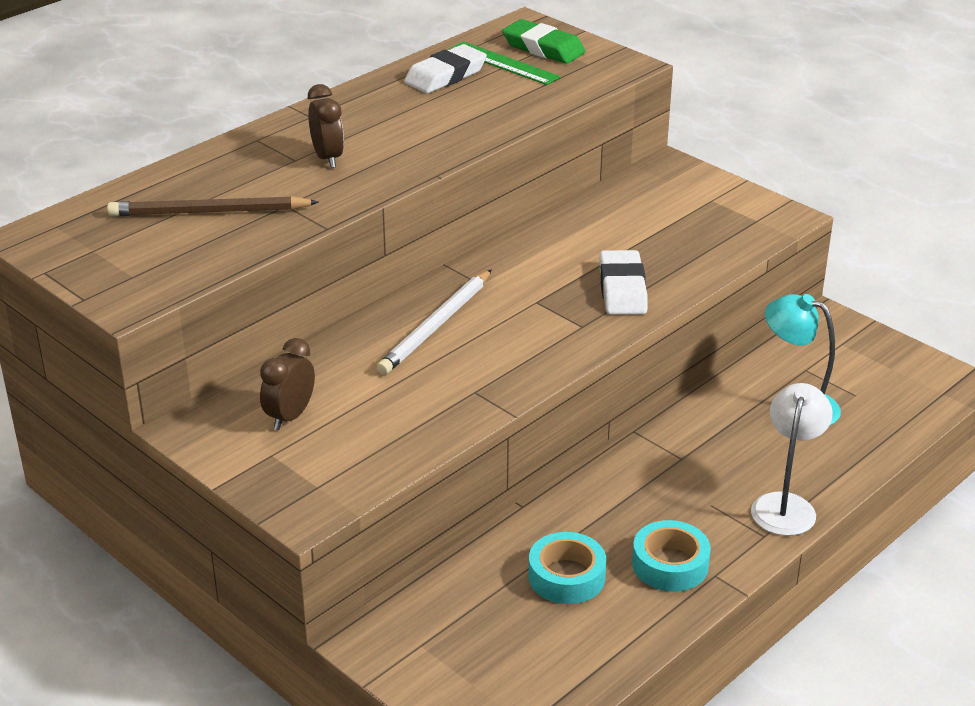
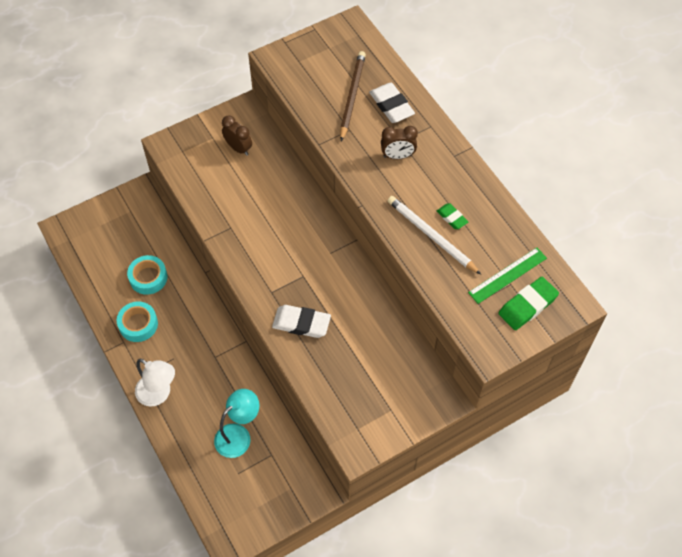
camera: 105 degrees right, 25 degrees up
(427, 107) = (452, 218): none -> green eraser
(436, 326) = (295, 223): white pencil -> white pencil (431, 236)
(445, 76) = (495, 237): white eraser -> white eraser (391, 106)

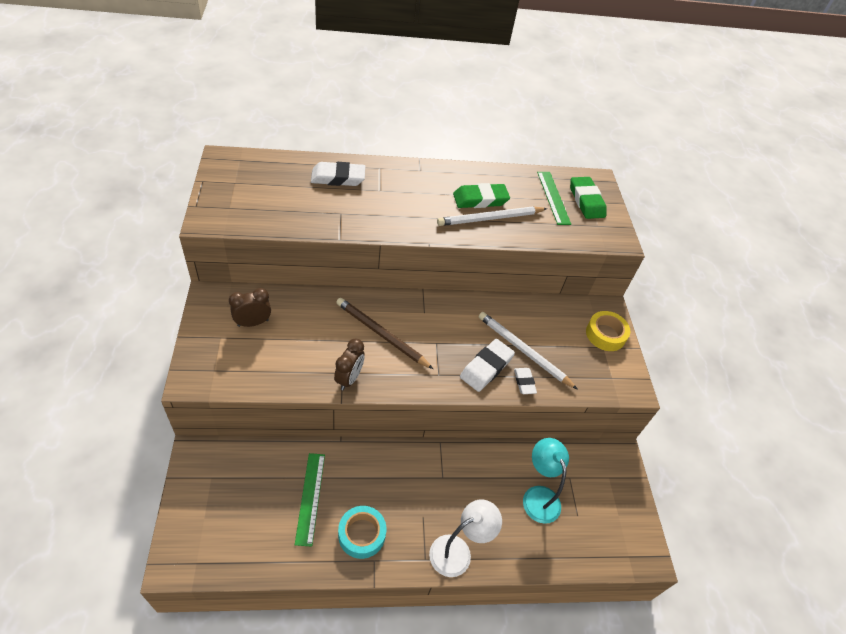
camera: 70 degrees left, 10 degrees down
(148, 278) = (310, 498): turquoise tape -> green ruler
(304, 358) = (524, 382): none -> white eraser
(339, 345) = (523, 351): none -> white pencil
(352, 96) = (305, 194): brown pencil -> brown pencil (381, 334)
(397, 156) = (394, 199): brown clock -> brown clock (349, 378)
(408, 407) = (605, 334): none -> yellow tape
(452, 218) = (480, 199): green eraser -> green eraser, size x1.72

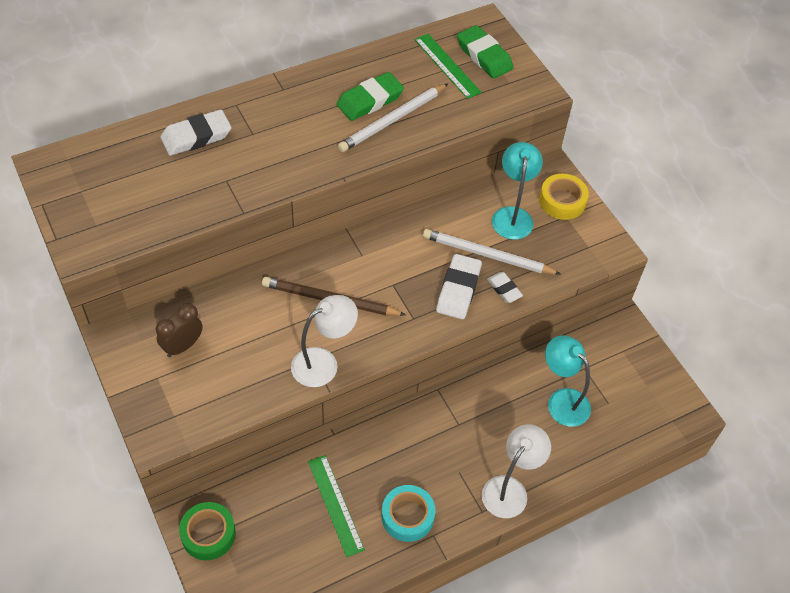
camera: 20 degrees left, 5 degrees up
(202, 475) = (208, 534): none -> green tape
(349, 378) = (323, 363): brown clock -> white lamp
(559, 329) = (512, 215): none -> turquoise lamp

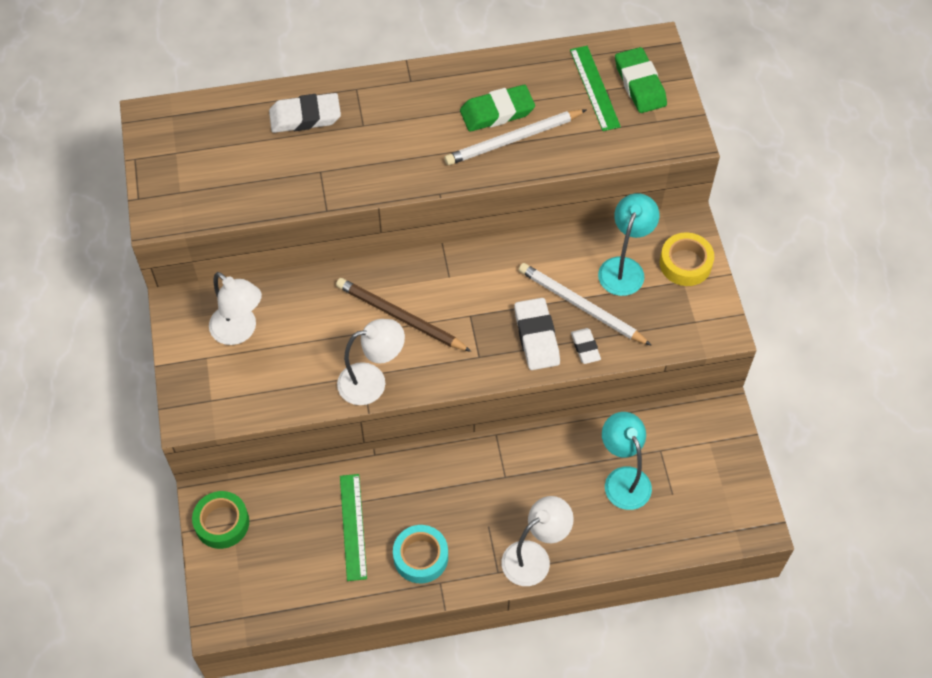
camera: 20 degrees right, 5 degrees up
(182, 346) = (240, 331): brown clock -> white lamp
(458, 290) = (536, 337): white eraser -> white eraser turned 45 degrees counterclockwise

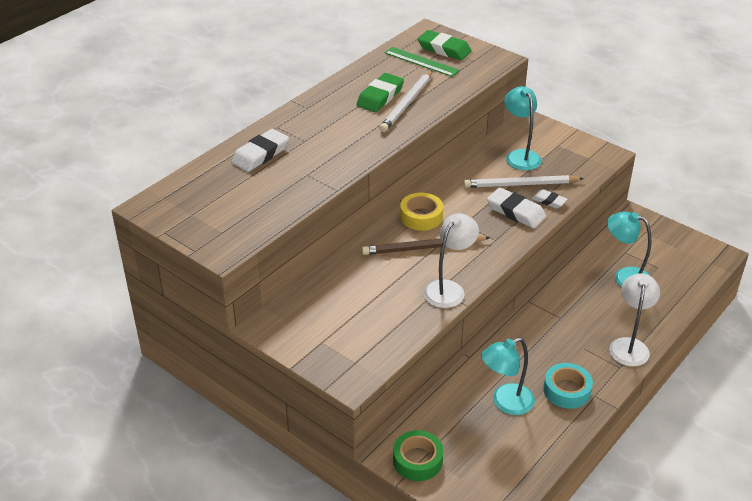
camera: 40 degrees left, 20 degrees down
(240, 331) = (327, 314): white lamp -> none
(353, 526) = (505, 403): green ruler -> turquoise lamp
(685, 263) = (549, 137): yellow tape -> yellow tape (421, 216)

